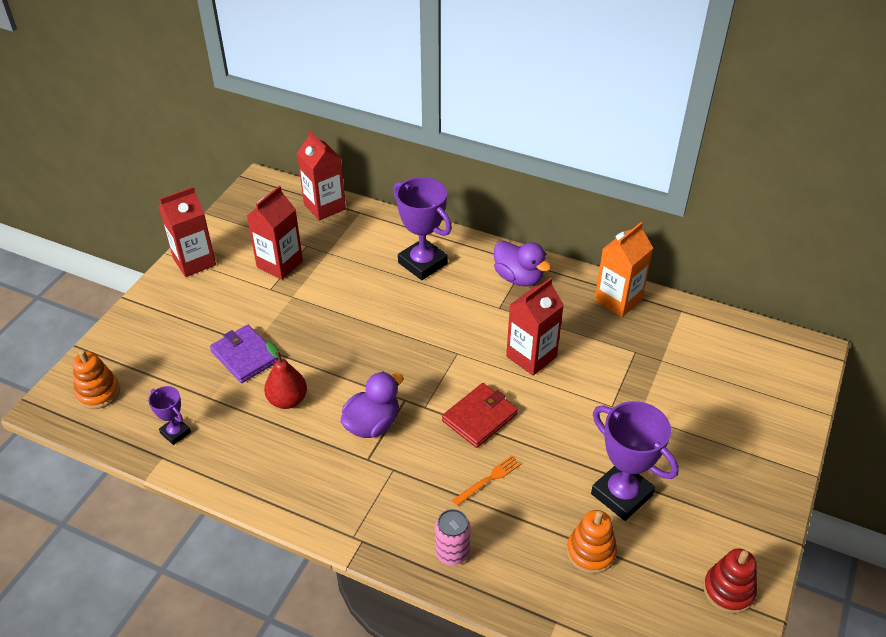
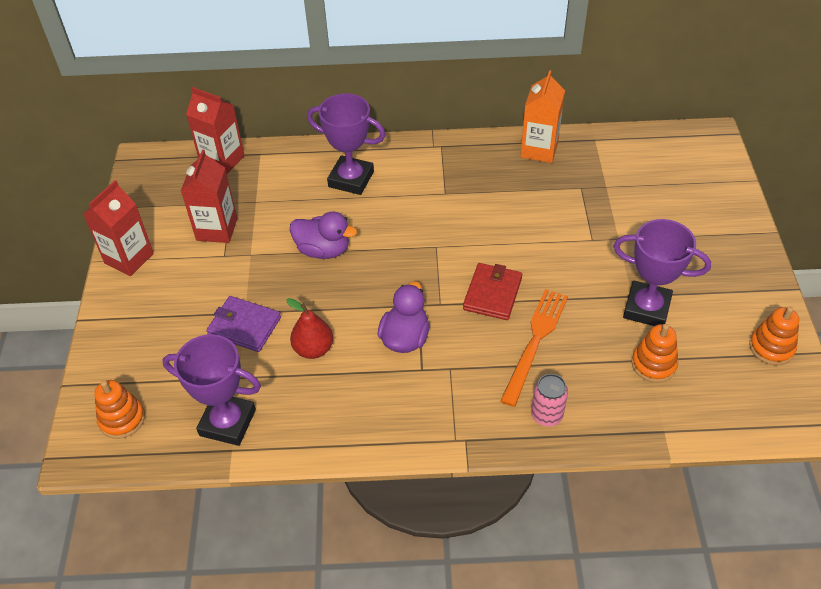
camera: 25 degrees left, 5 degrees up
(175, 432) = (227, 422): purple trophy -> purple trophy, size x1.91
(489, 479) = (535, 342): orange fork -> orange fork, size x1.92
(518, 278) = (444, 161): purple duck -> purple duck (323, 250)
(531, 356) = (500, 225): red carton -> none
(728, 590) = (771, 347): red stacking toy -> orange stacking toy

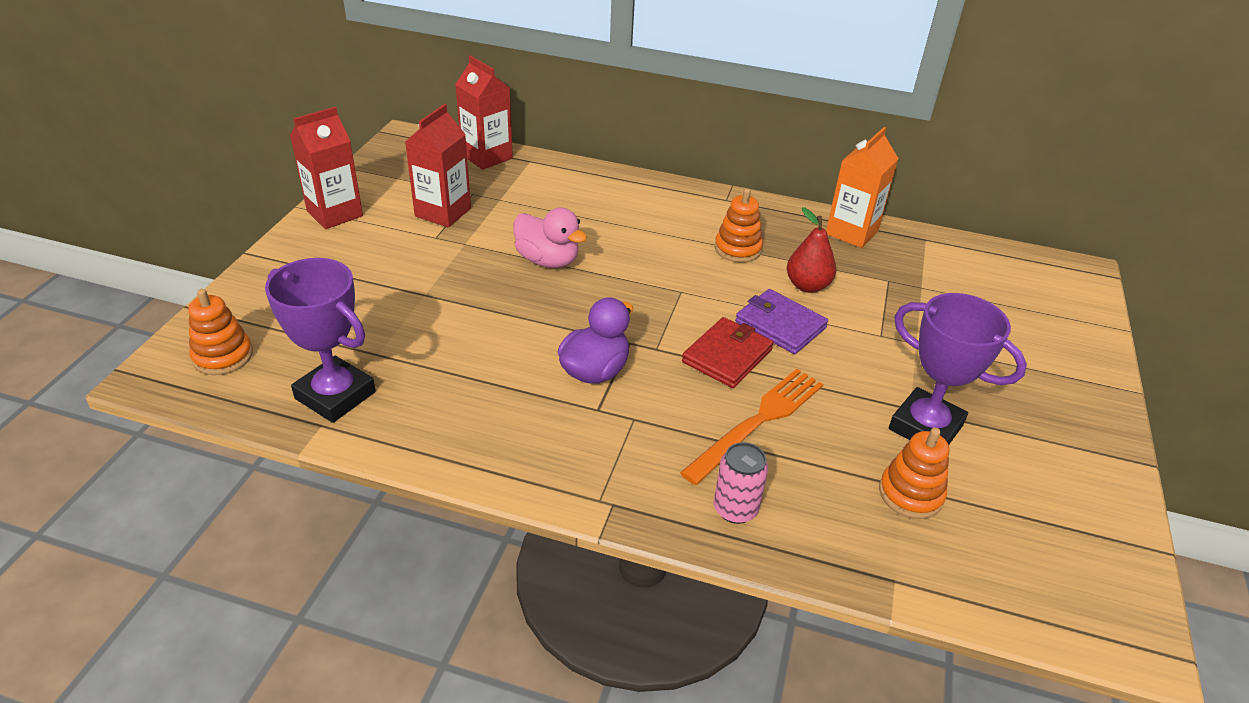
camera: 15 degrees right, 10 degrees down
(244, 326) = (416, 307): purple wallet -> purple wallet (780, 325)
(313, 349) = (480, 351): red pear -> red pear (807, 286)
(323, 250) = (548, 260): purple duck -> pink duck
(351, 179) = (616, 206): purple trophy -> none
(771, 347) = (1093, 524): orange stacking toy -> orange stacking toy (737, 249)

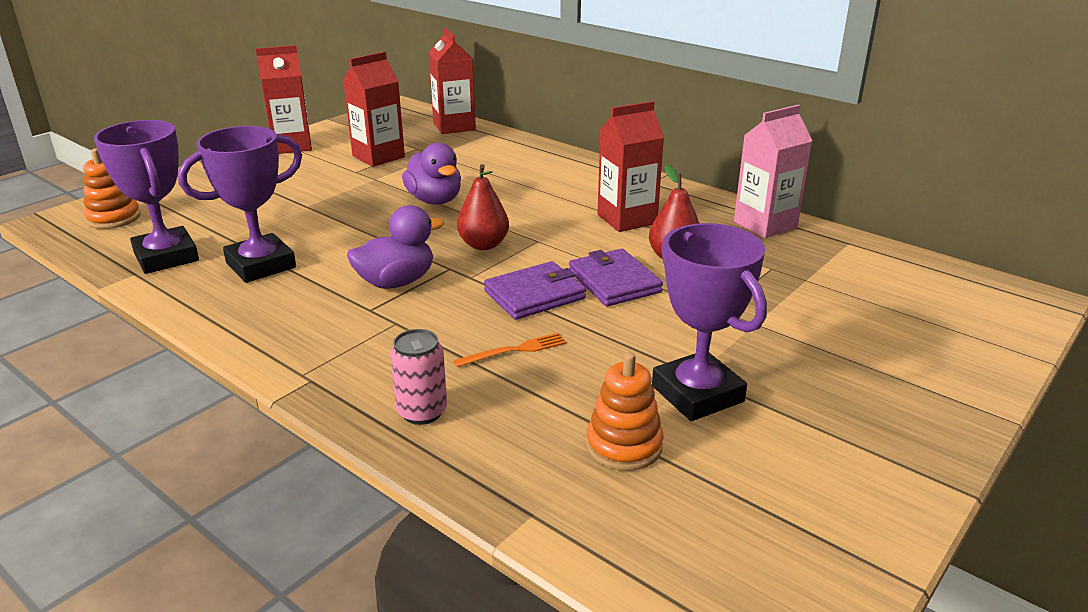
camera: 25 degrees right, 10 degrees down
(446, 382) = (261, 265): none -> purple trophy
(548, 260) = (435, 200): pink duck -> purple duck
(638, 307) = (483, 245): none -> red pear
(727, 356) = (534, 295): red wallet -> purple wallet
(737, 249) = (627, 219): orange stacking toy -> red carton
(758, 422) = (515, 350): orange fork -> orange fork, size x0.52
(851, 232) = (765, 225): orange carton -> pink carton

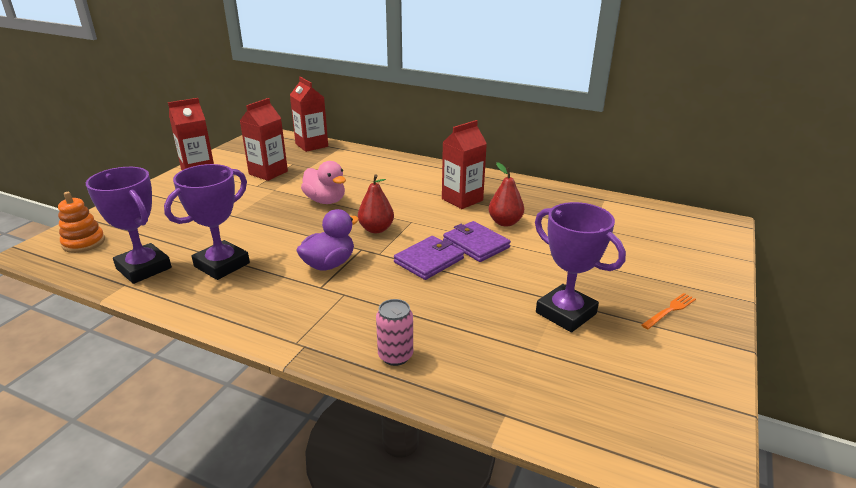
camera: 15 degrees left, 0 degrees up
(435, 200) = (325, 201): purple duck -> pink duck
(515, 350) = (435, 302): orange fork -> orange fork (670, 310)
(624, 445) = (539, 356): orange stacking toy -> none
(765, 225) = (549, 193): pink carton -> none

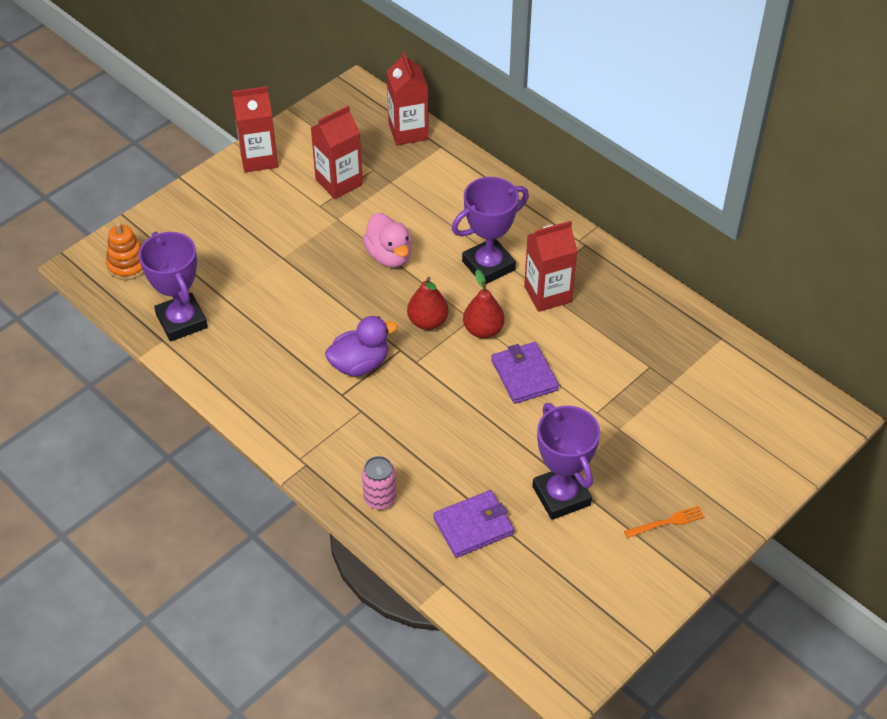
camera: 20 degrees right, 20 degrees up
(222, 265) = (255, 336): purple trophy -> purple trophy (488, 265)
(429, 260) = (462, 386): purple wallet -> purple wallet (473, 526)
(505, 222) = (576, 348): red pear -> red pear (483, 330)

